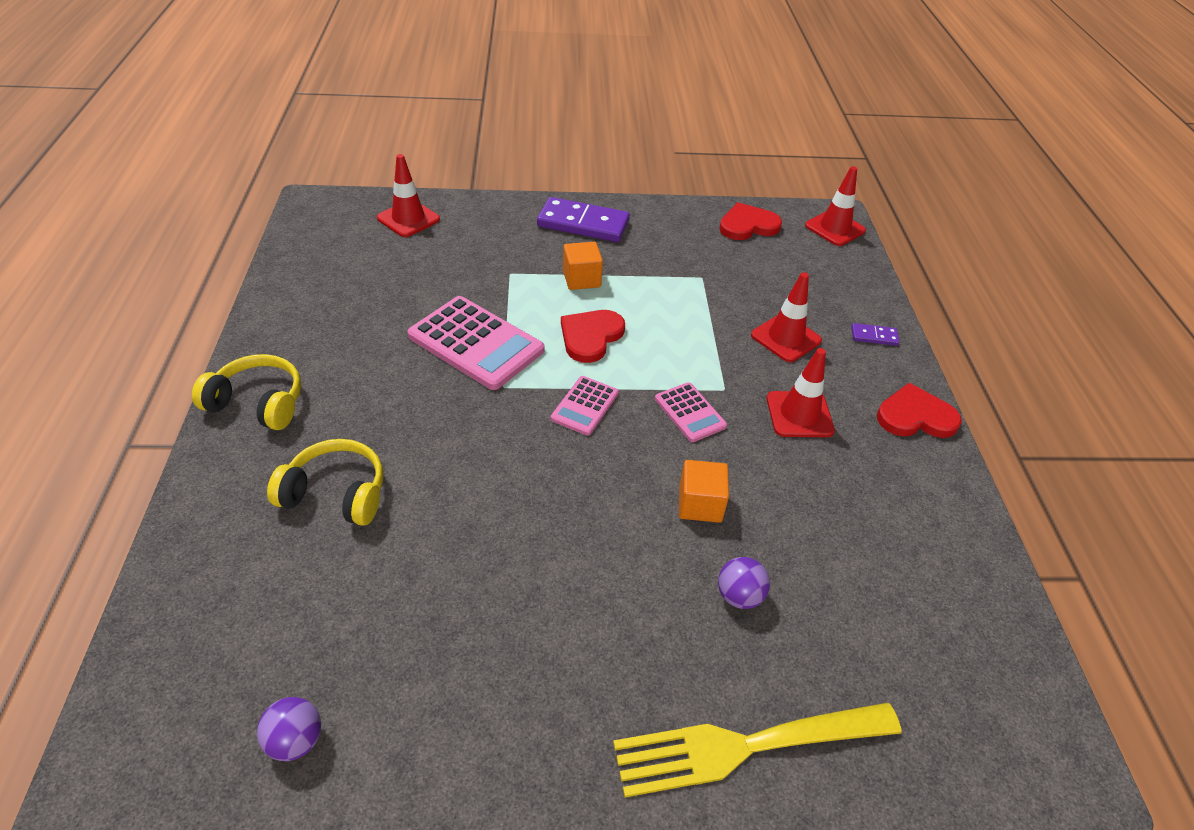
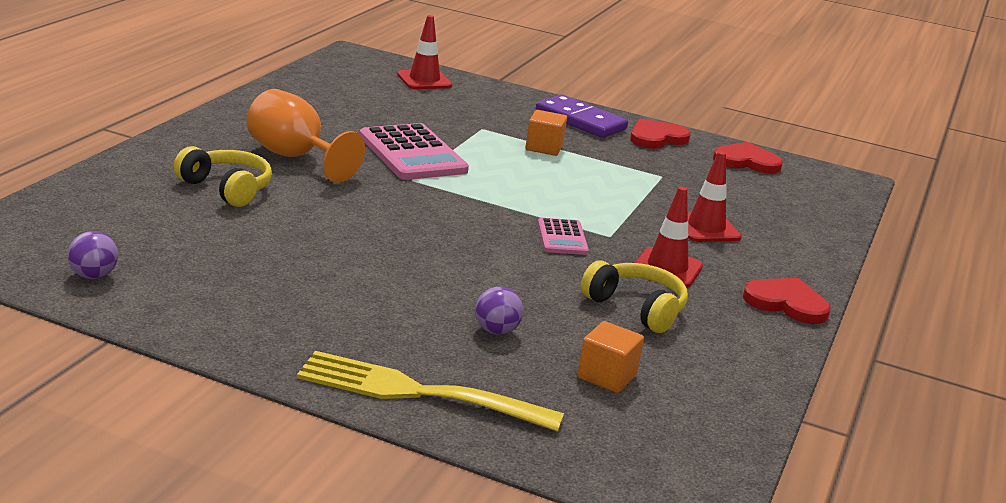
camera: 25 degrees right, 20 degrees down
(258, 403) = (212, 134): yellow headphones -> yellow headphones (636, 308)
(369, 403) = (294, 157): none -> orange goblet
(585, 406) = (471, 208): pink calculator -> none
(590, 336) = (517, 177): red heart -> red heart (656, 138)
(700, 504) = (515, 281): orange cube -> orange cube (607, 376)
(835, 228) = (840, 186): red traffic cone -> none
(874, 336) = (801, 252): purple domino -> none

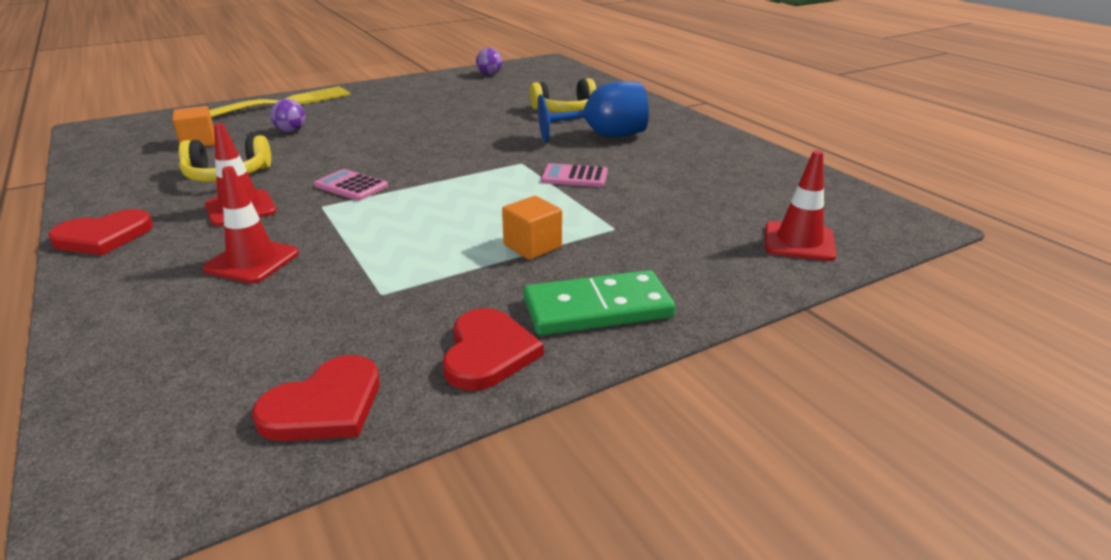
camera: 130 degrees right, 5 degrees up
(294, 157) = (603, 136): orange goblet -> blue goblet
(412, 154) = (574, 177): pink calculator -> pink calculator, size x0.53
(580, 120) = (597, 309): purple domino -> green domino

